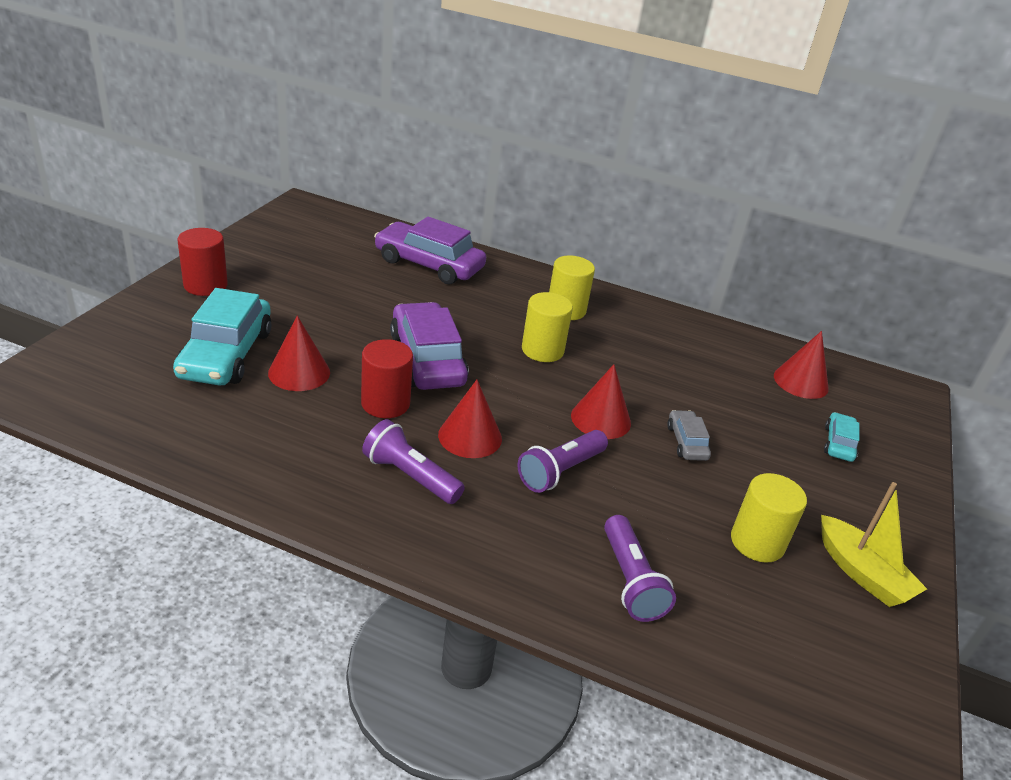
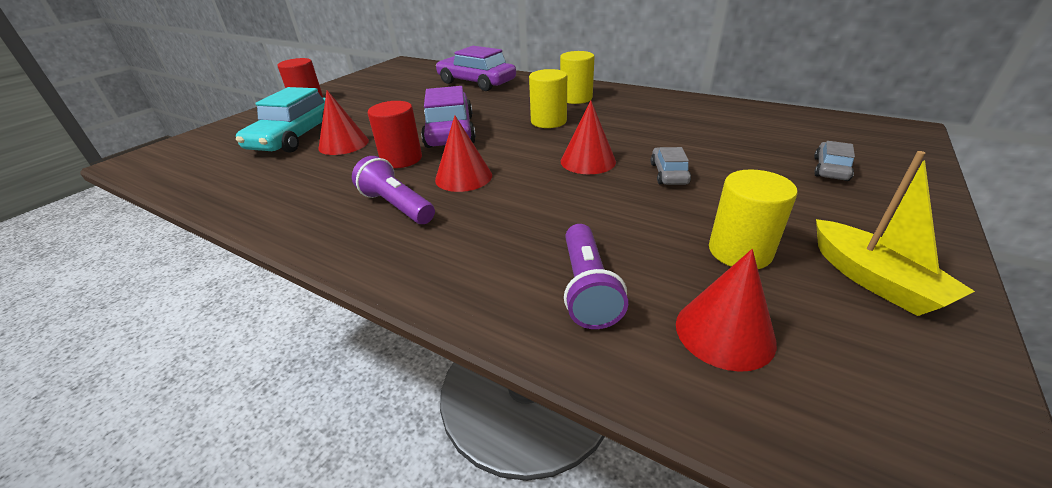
camera: 15 degrees right, 0 degrees up
(560, 471) = (538, 198): purple flashlight -> none
(801, 382) = (786, 128): red cone -> red cone (724, 332)
(839, 443) = (830, 169): turquoise car -> grey car

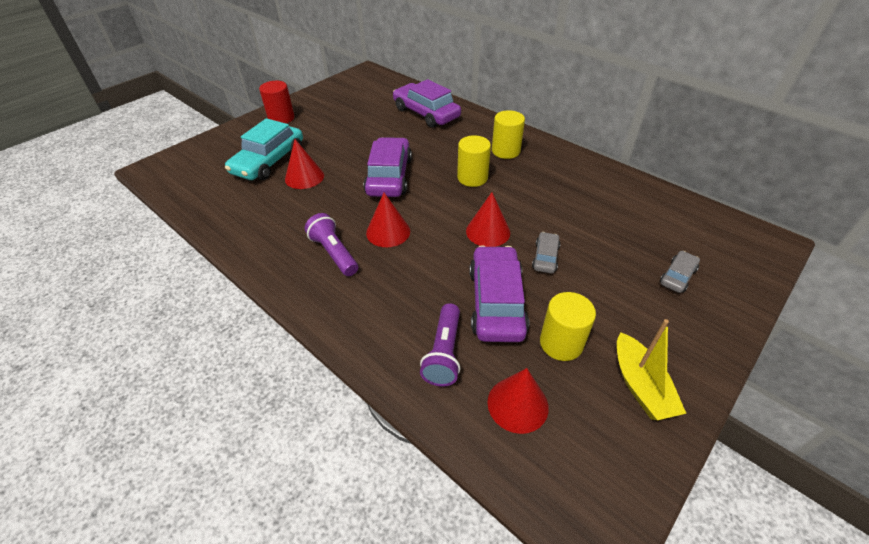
camera: 10 degrees right, 10 degrees up
(401, 159) = (345, 203): red cylinder -> none
(631, 223) = (496, 302): none -> purple car

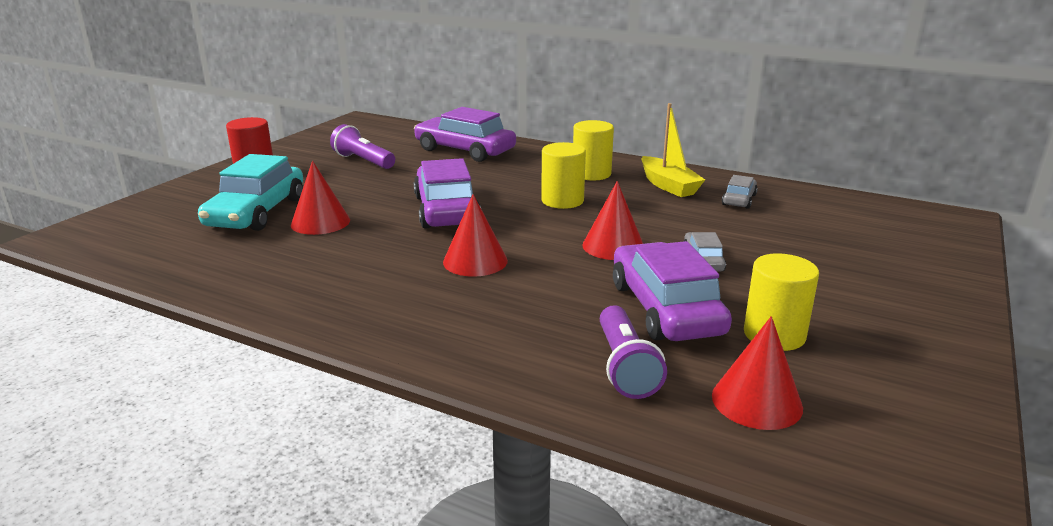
camera: 15 degrees left, 20 degrees down
(334, 253) = (406, 290): purple flashlight -> purple flashlight (363, 161)
(640, 385) = (897, 359): yellow boat -> yellow boat (668, 186)
(677, 276) = (873, 258): grey car -> grey car (739, 200)

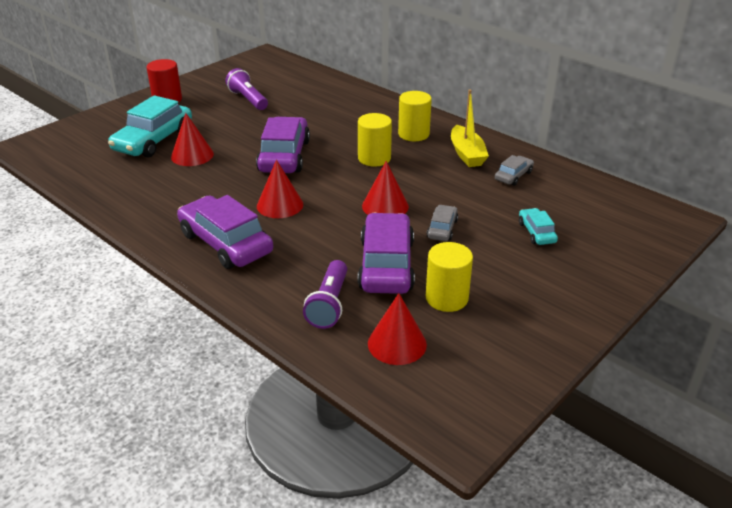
camera: 15 degrees right, 10 degrees up
(465, 150) = (329, 97): purple car -> purple car (225, 243)
(816, 250) = (536, 232): none -> turquoise car

